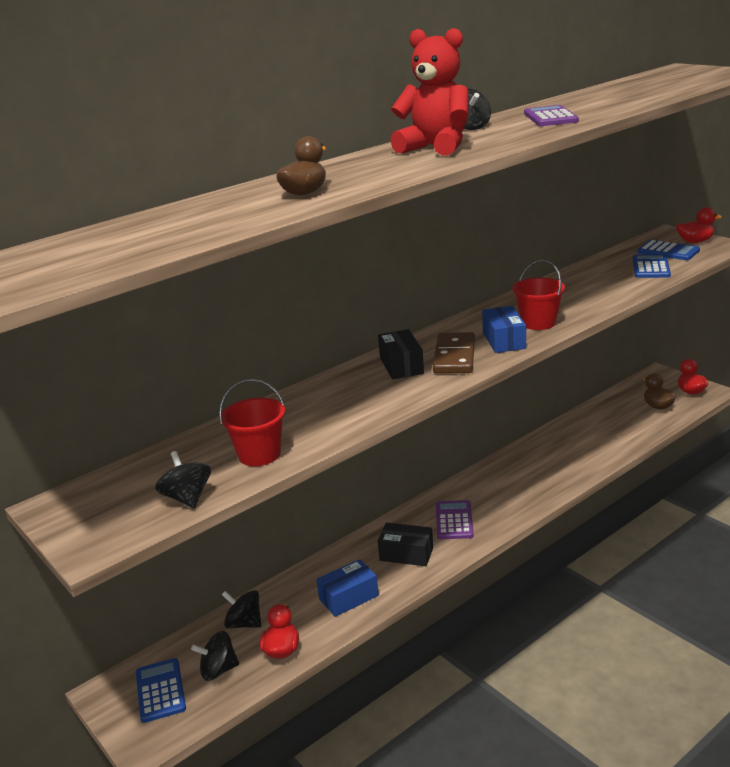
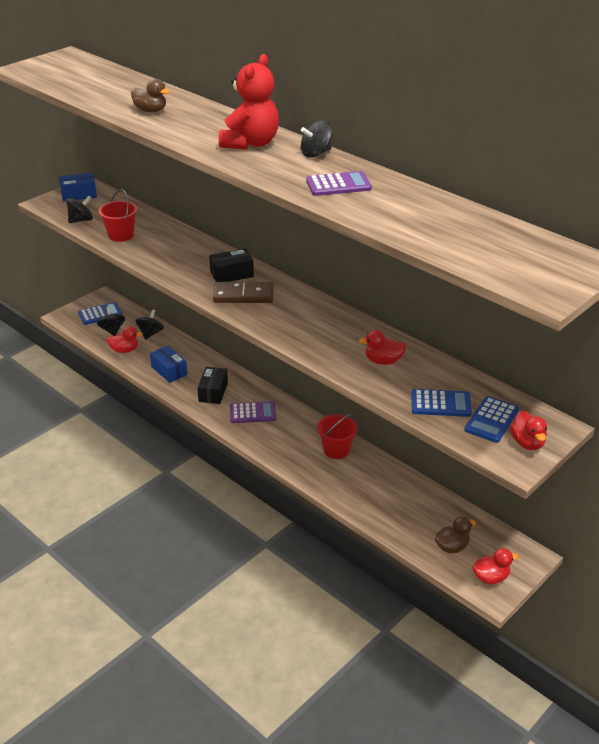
camera: 80 degrees right, 10 degrees up
(504, 340) = (269, 316): blue box -> blue box (79, 195)
(538, 323) = (303, 333): red bucket -> red bucket (336, 450)
(586, 288) = (383, 361): none -> red duck

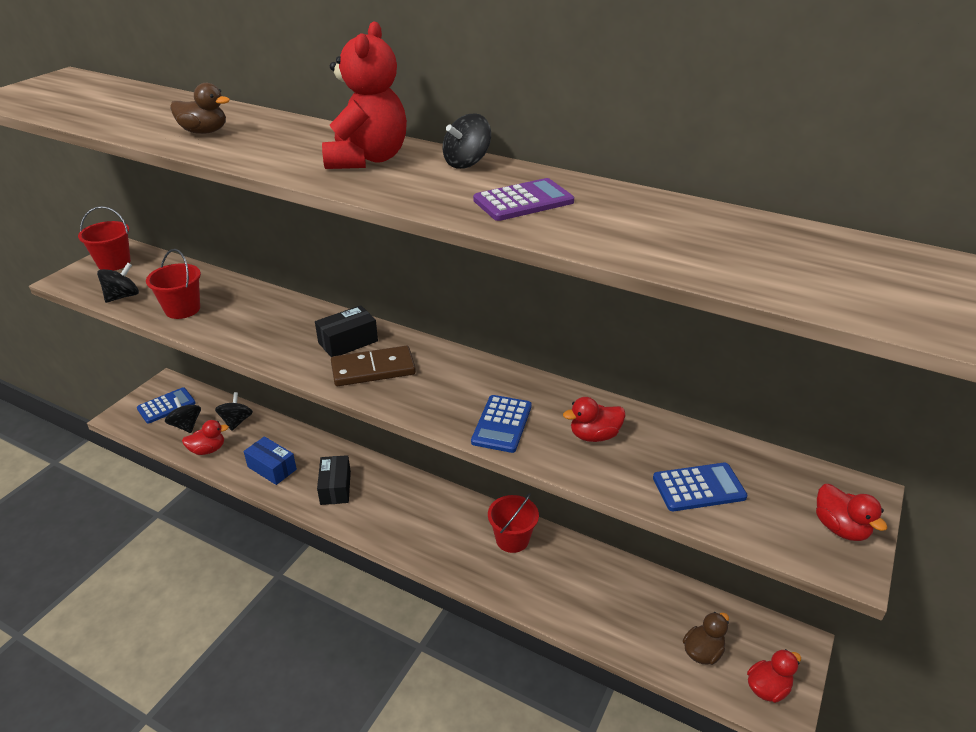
camera: 15 degrees left, 0 degrees up
(79, 195) = (114, 263): blue box -> red bucket
(252, 413) = (393, 507): purple calculator -> none
(491, 420) = (776, 500): blue calculator -> blue calculator (502, 424)

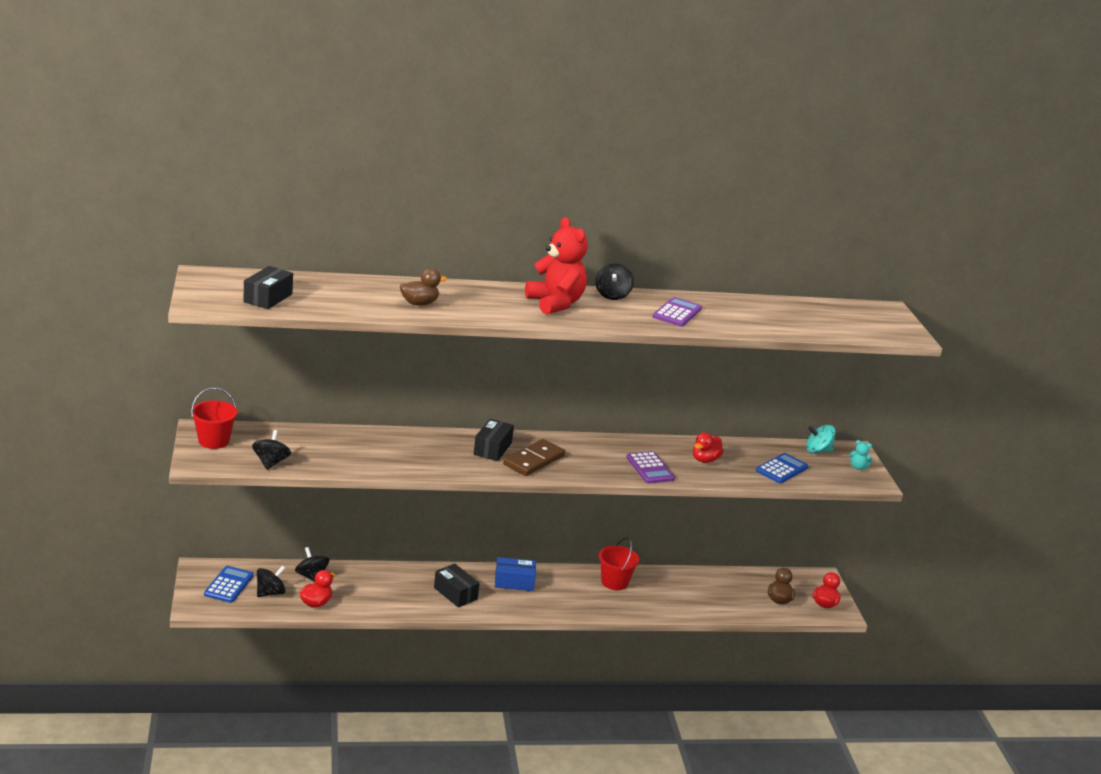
camera: 40 degrees left, 10 degrees down
(68, 103) = (268, 298): none -> black box
(182, 309) = (336, 459): red bucket -> none
(186, 425) = (270, 593): black spinning top -> black spinning top turned 120 degrees clockwise
(272, 468) = (388, 597): blue box -> blue box (514, 582)
(502, 424) = (650, 468): blue calculator -> purple calculator
(793, 476) = (818, 450): none -> turquoise spinning top
(840, 528) = (858, 467): red duck -> turquoise teddy bear

